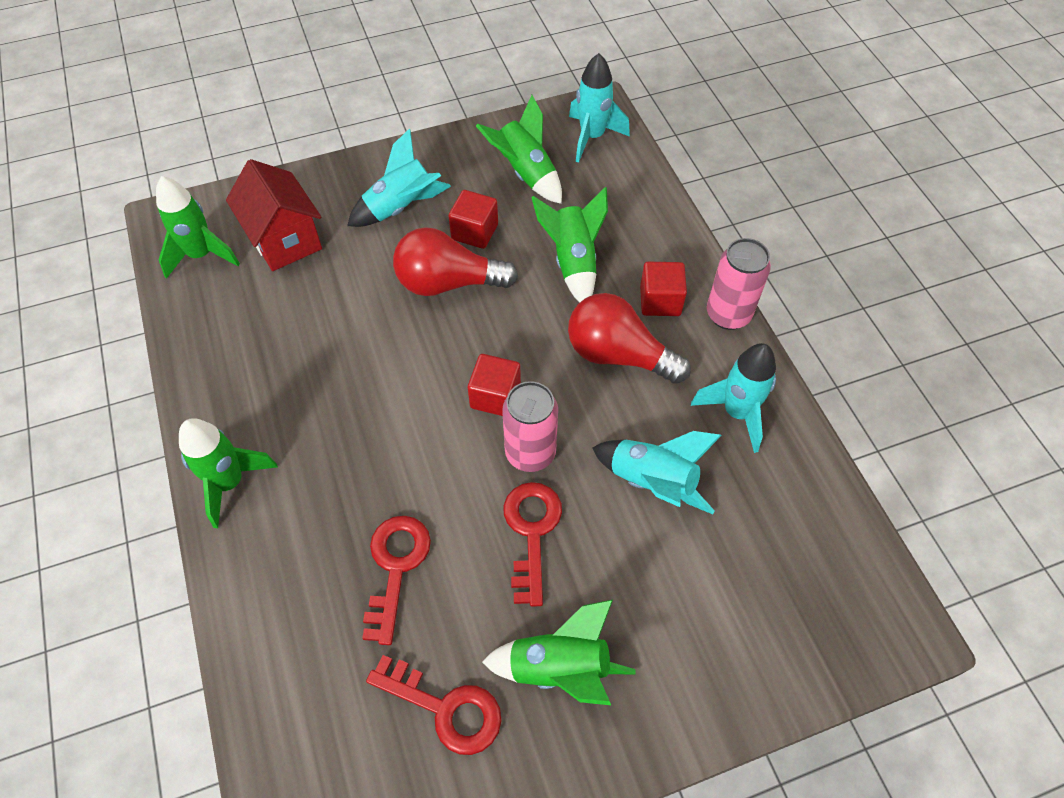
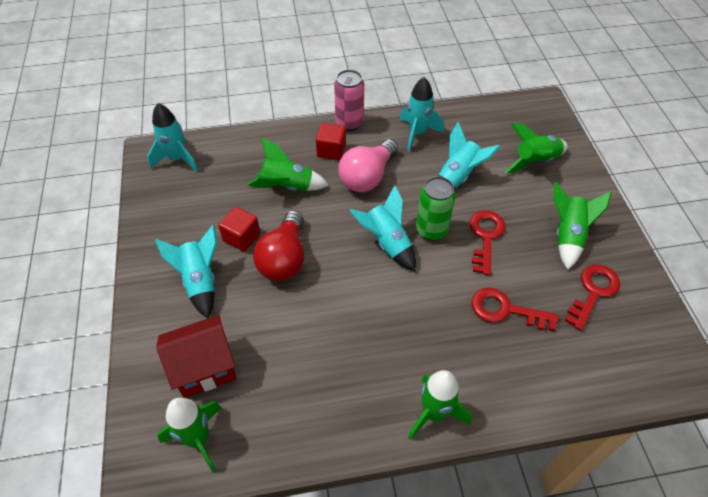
camera: 80 degrees left, 5 degrees down
(495, 396) = (386, 243): red cube -> turquoise rocket
(525, 173) = (196, 201): green rocket -> green rocket (535, 162)
(530, 453) = (431, 230): pink can -> green can
(531, 532) = (485, 237): red key -> red key turned 90 degrees clockwise
(618, 355) = (367, 177): red light bulb -> pink light bulb

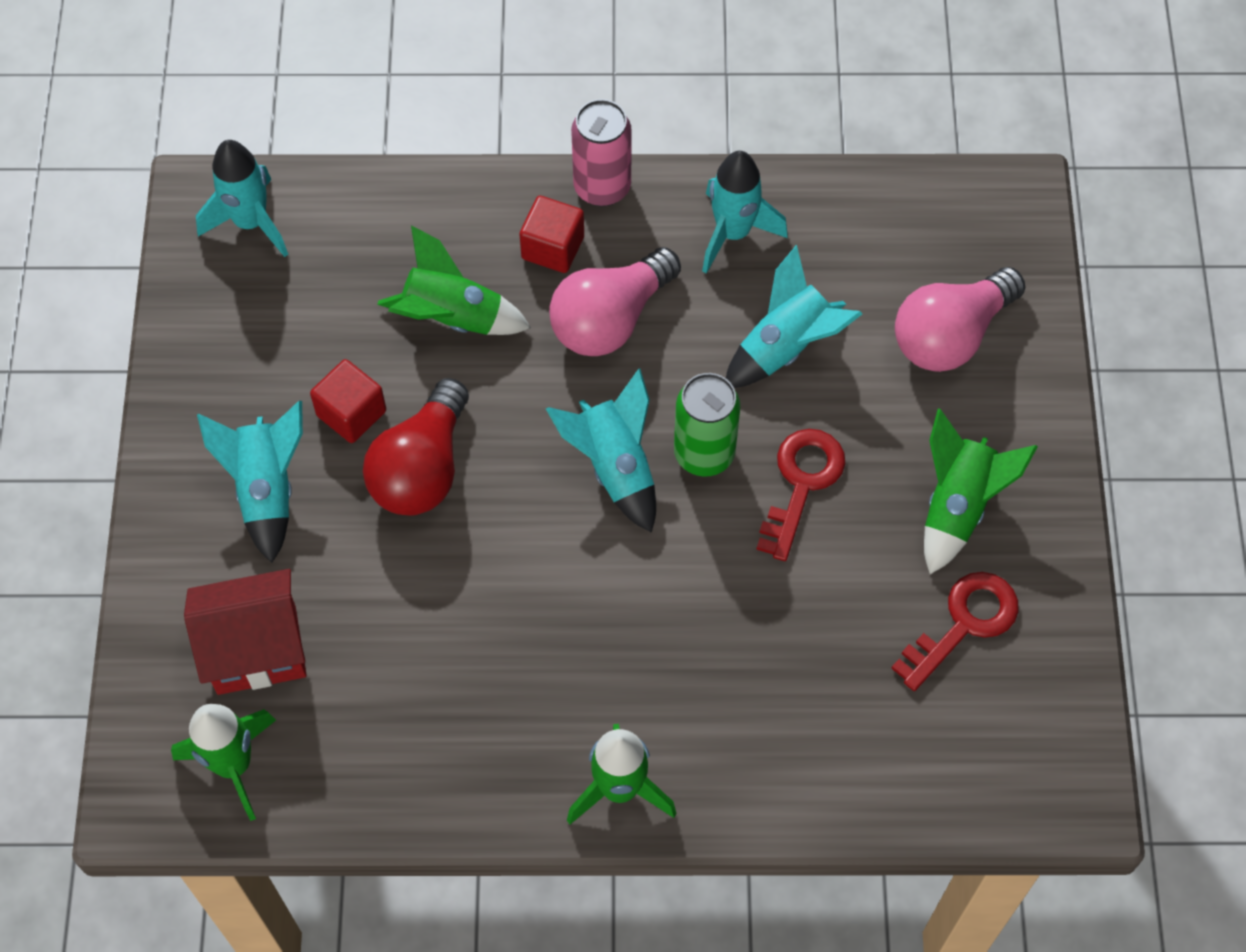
camera: 10 degrees right, 10 degrees up
(506, 310) = (794, 632): red key -> none
(535, 162) = (950, 335): green rocket -> pink light bulb

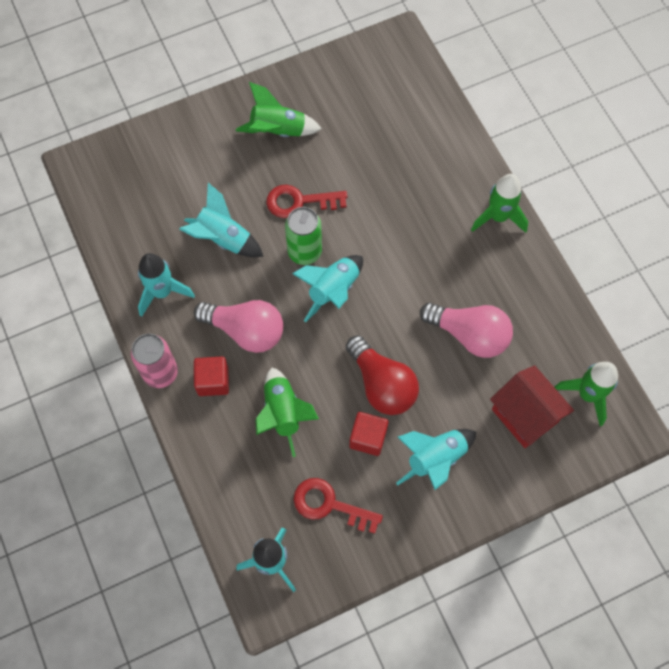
camera: 115 degrees left, 5 degrees up
(422, 468) = (382, 384): red light bulb -> red light bulb turned 60 degrees clockwise
(950, 335) = (181, 167): pink light bulb -> pink light bulb (469, 335)
(963, 624) = (338, 108): red key -> red key (329, 505)

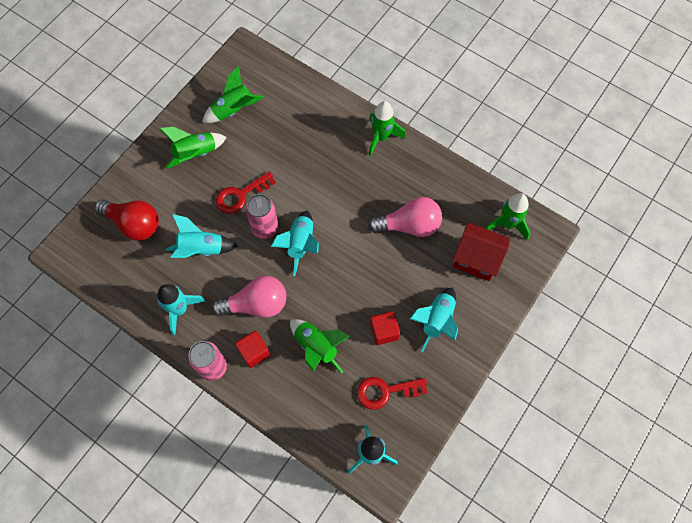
camera: 30 degrees left, 0 degrees up
(304, 252) = (265, 228): green can -> pink can
(348, 103) = (234, 110): none -> green rocket
(382, 384) = (371, 290): red light bulb -> red light bulb (134, 224)

